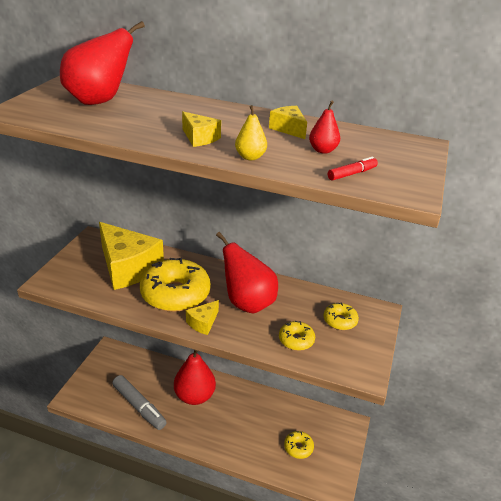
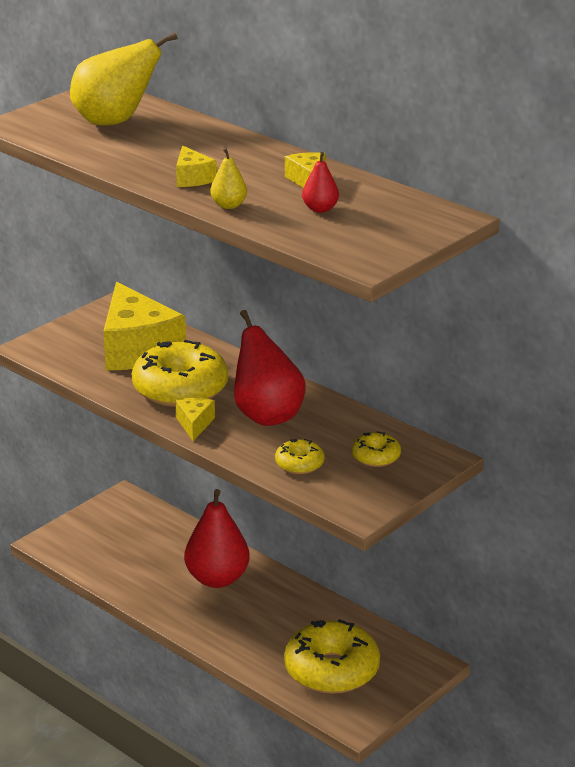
camera: 25 degrees right, 5 degrees down
(99, 101) = (115, 122): red pear -> yellow pear
(139, 406) = (132, 573): grey marker -> none
(203, 323) = (194, 424): yellow cheese -> yellow cheese turned 120 degrees clockwise
(298, 447) = (331, 670): yellow donut -> yellow donut, size x2.08
(352, 174) = (323, 237): red marker -> none

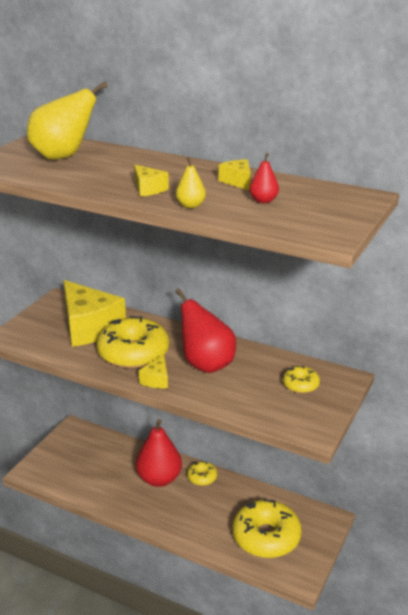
camera: 15 degrees left, 0 degrees up
(194, 424) = (156, 380): yellow cheese -> yellow cheese turned 150 degrees counterclockwise
(299, 464) = (249, 400): yellow donut -> yellow donut (202, 477)

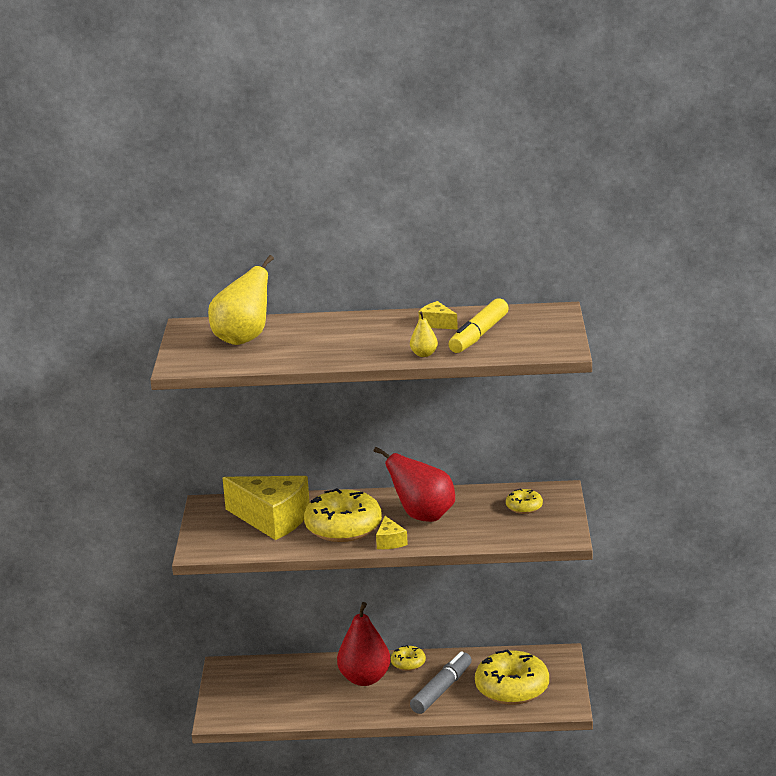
camera: 25 degrees left, 5 degrees down
(148, 189) = (368, 349): yellow cheese -> none
(209, 514) = (442, 690): none -> grey marker
(263, 201) = (478, 335): red pear -> yellow marker

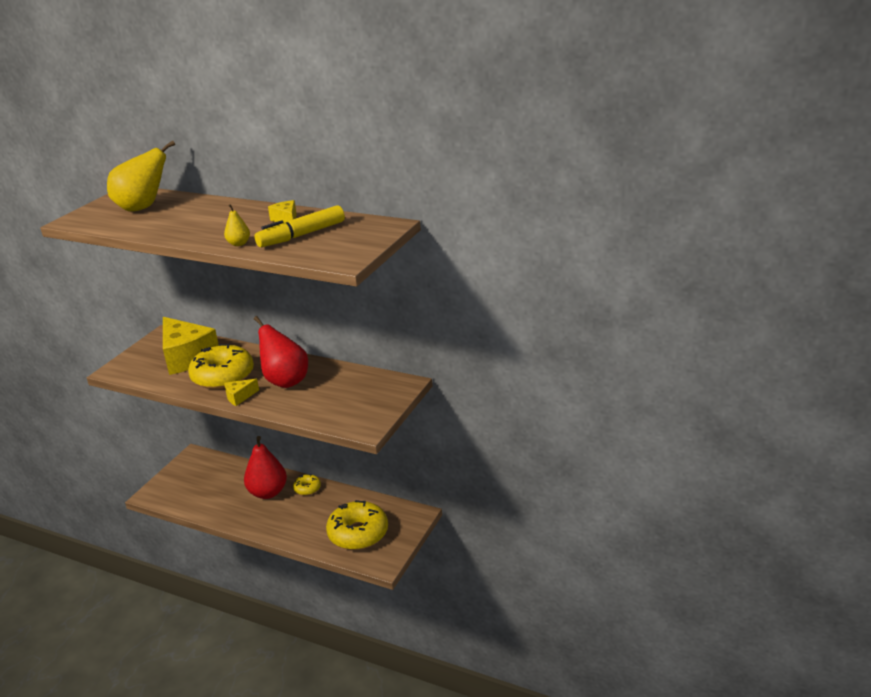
camera: 25 degrees right, 5 degrees up
(390, 541) = (239, 397): yellow cheese -> yellow cheese turned 45 degrees clockwise
(442, 690) = (309, 519): grey marker -> none
(524, 507) = (364, 392): yellow donut -> none

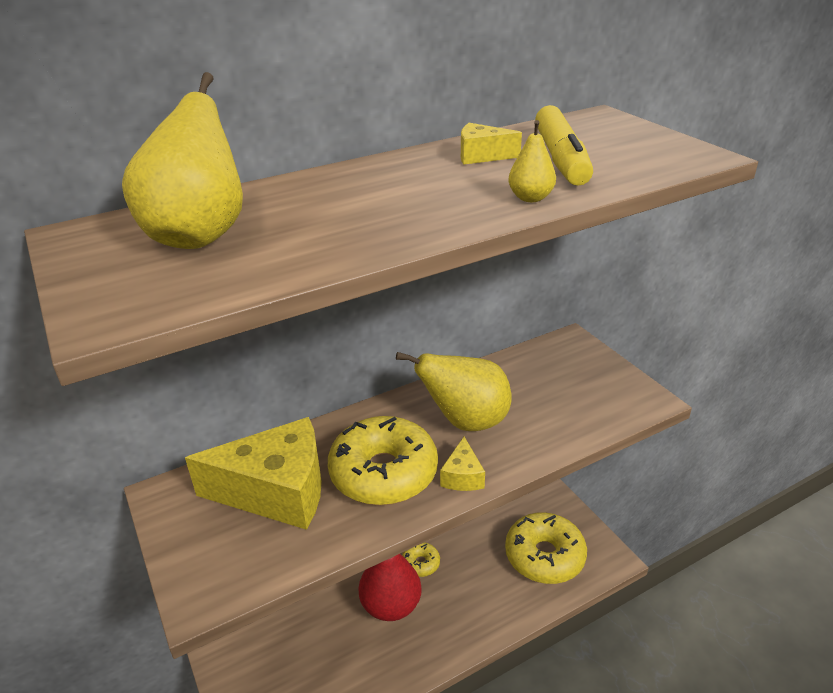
camera: 55 degrees left, 5 degrees up
(285, 381) = (465, 421): red pear -> yellow pear

